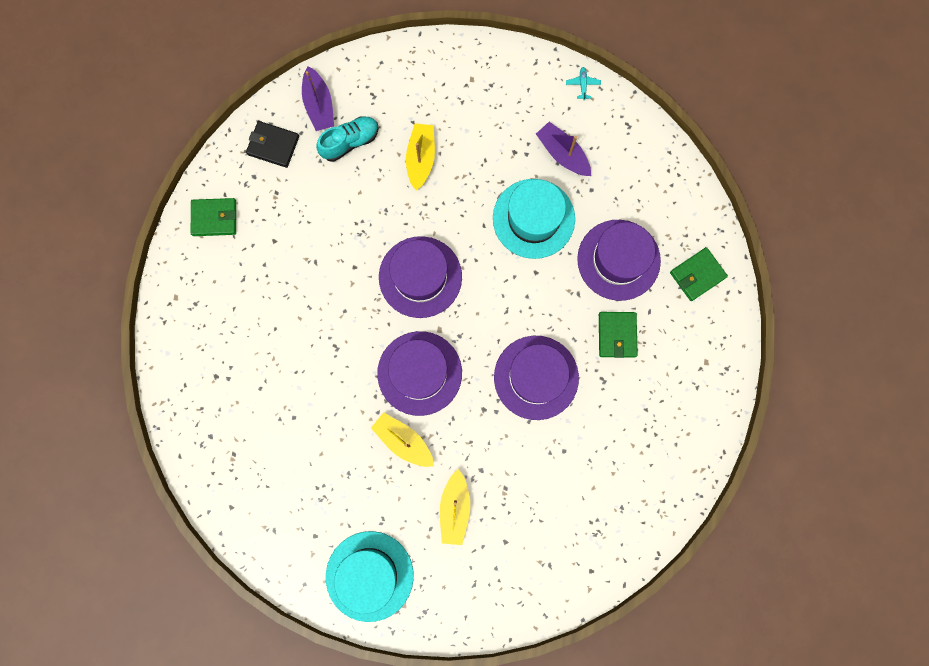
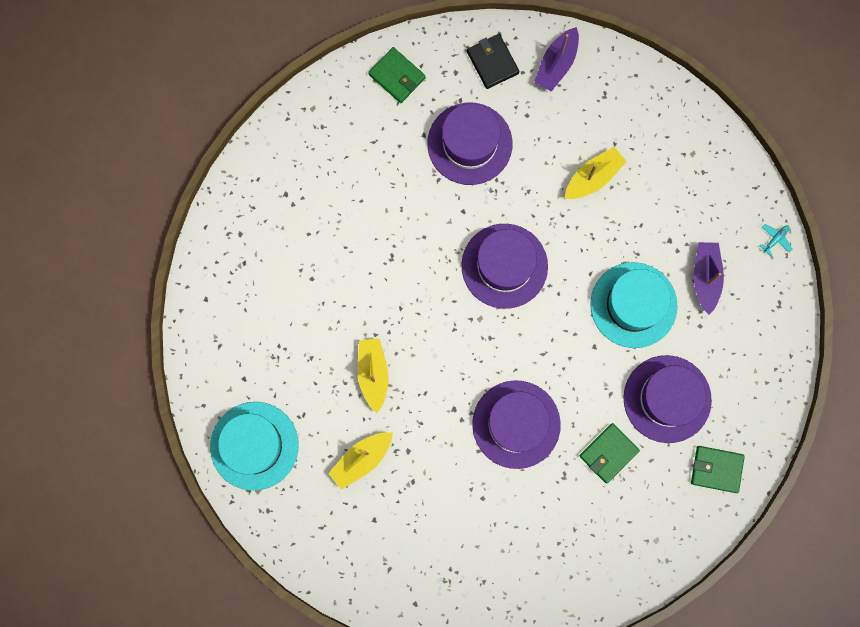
camera: 45 degrees right, 0 degrees up
(350, 142) = (552, 114): turquoise shoe -> none
(419, 373) = (433, 336): purple hat -> purple hat (469, 143)

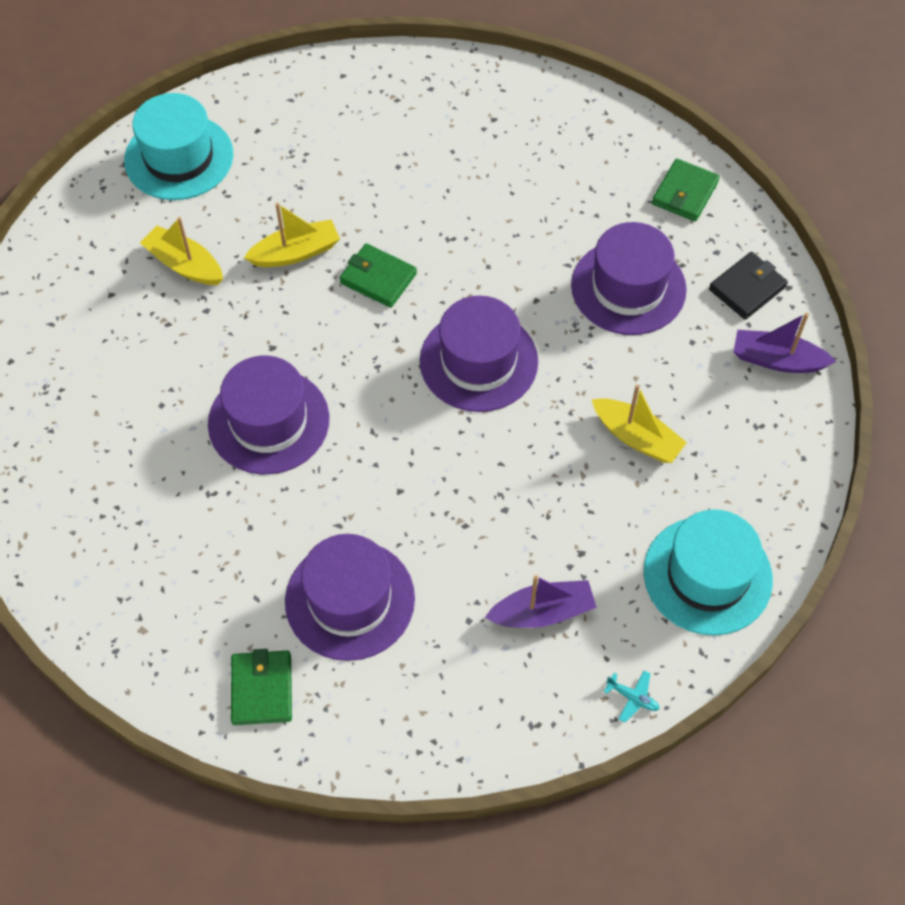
camera: 75 degrees right, 20 degrees down
(608, 453) = (254, 541): green wallet -> green wallet (378, 278)
(633, 305) = (473, 527): turquoise hat -> turquoise hat (707, 575)

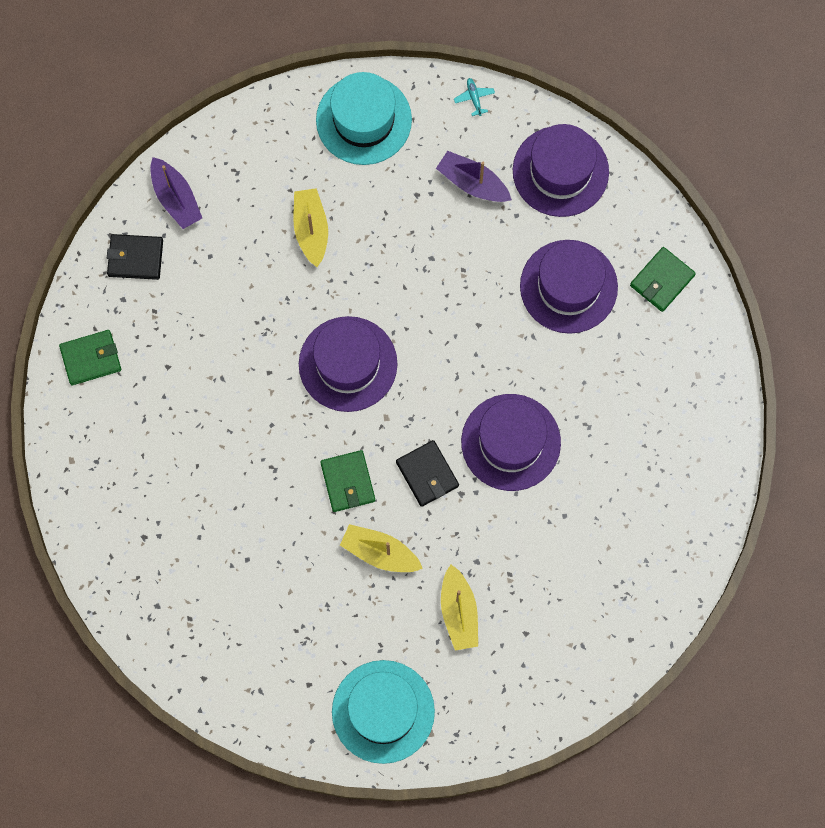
camera: 135 degrees left, 15 degrees up
(317, 337) = (427, 474): none -> black wallet
(628, 287) = (204, 327): purple hat -> purple hat (560, 171)

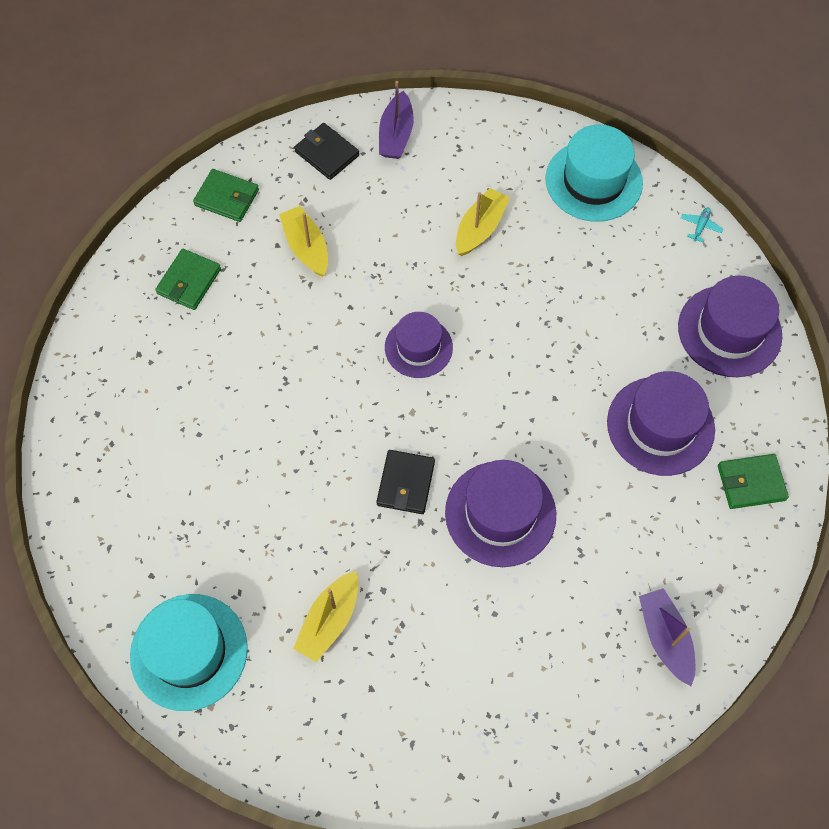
camera: 40 degrees right, 10 degrees down
(348, 364) = (418, 347): purple hat -> purple hat, size x0.66
(348, 482) = (334, 438): green wallet -> green wallet (189, 281)
(380, 552) = (309, 515): yellow boat -> yellow boat (306, 247)
(473, 183) = (644, 287): purple boat -> purple boat (665, 638)

